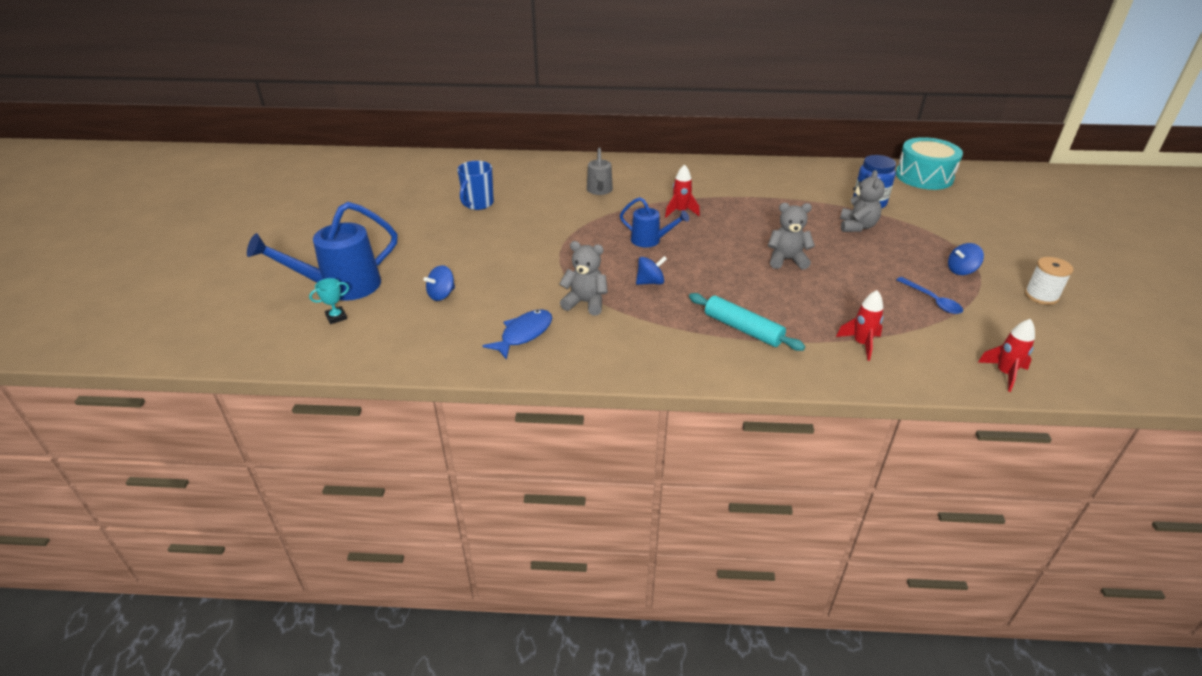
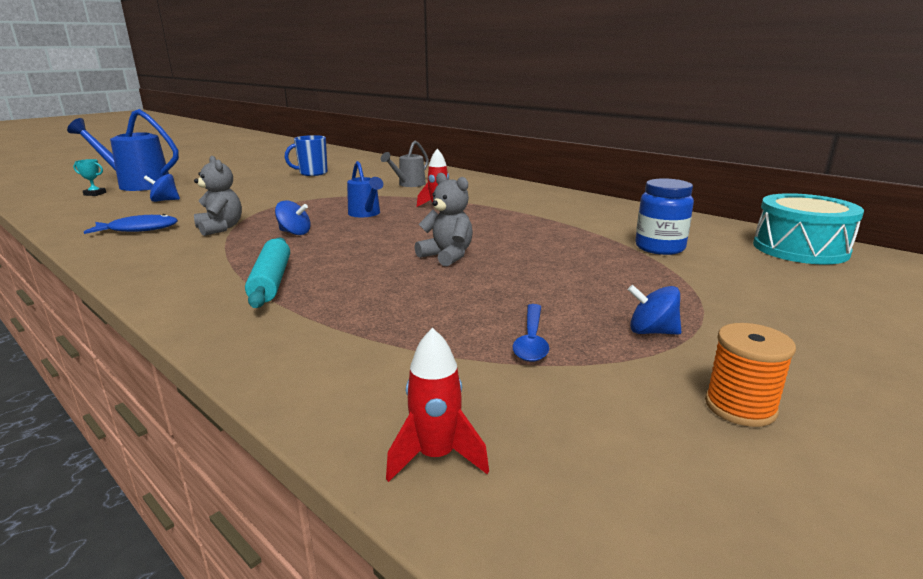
camera: 40 degrees right, 15 degrees down
(857, 226) = (595, 258): grey teddy bear -> none
(861, 344) = (339, 337): red rocket -> none
(1041, 296) = (740, 407): white spool -> orange spool

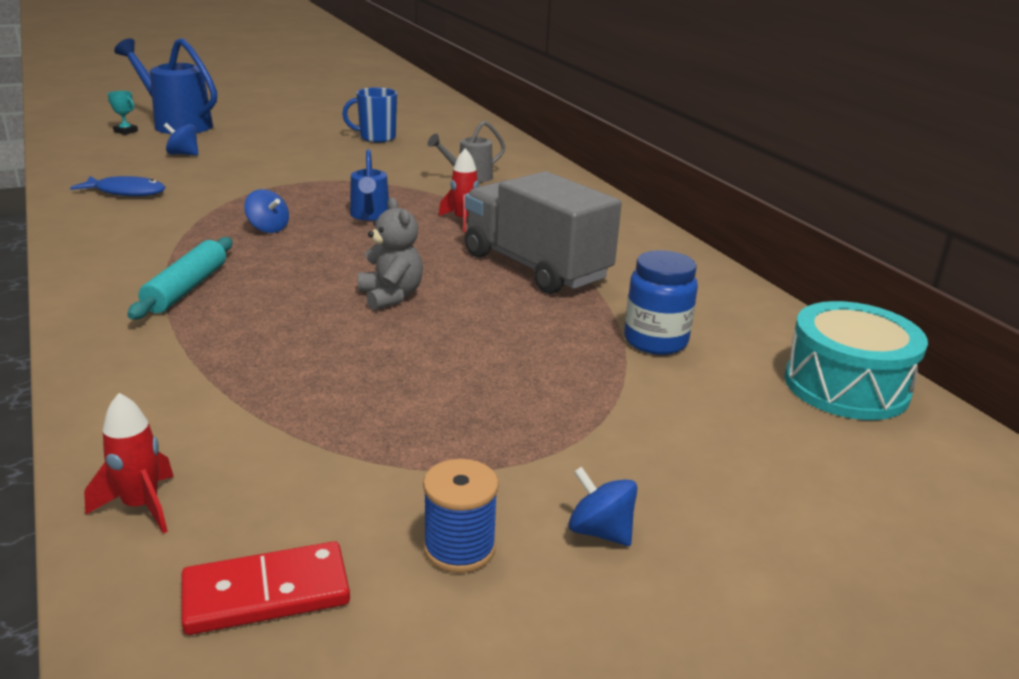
camera: 20 degrees right, 5 degrees up
(220, 228) = (202, 206): grey teddy bear -> none
(523, 223) = (535, 267): none -> grey truck
(531, 340) = (352, 421): blue spoon -> none
(649, 495) = (266, 593): none -> red domino
(651, 332) = (487, 446): blue spinning top -> blue spinning top (600, 531)
(740, 407) = (459, 548): orange spool -> blue spool

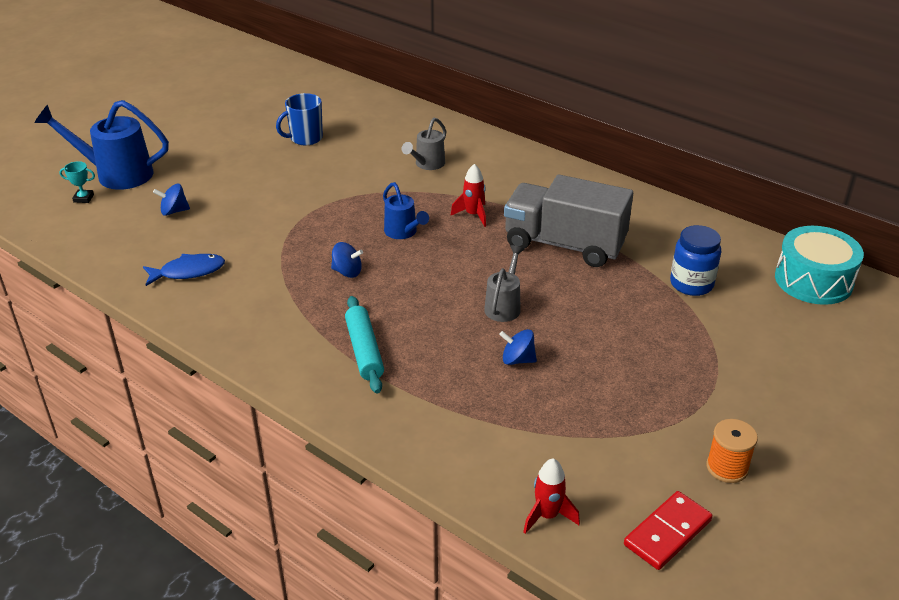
camera: 25 degrees left, 10 degrees up
(391, 296) = (504, 306): grey teddy bear -> grey watering can
(459, 548) = (727, 467): blue spool -> orange spool
(600, 531) = (779, 428): blue spinning top -> blue spinning top (517, 360)

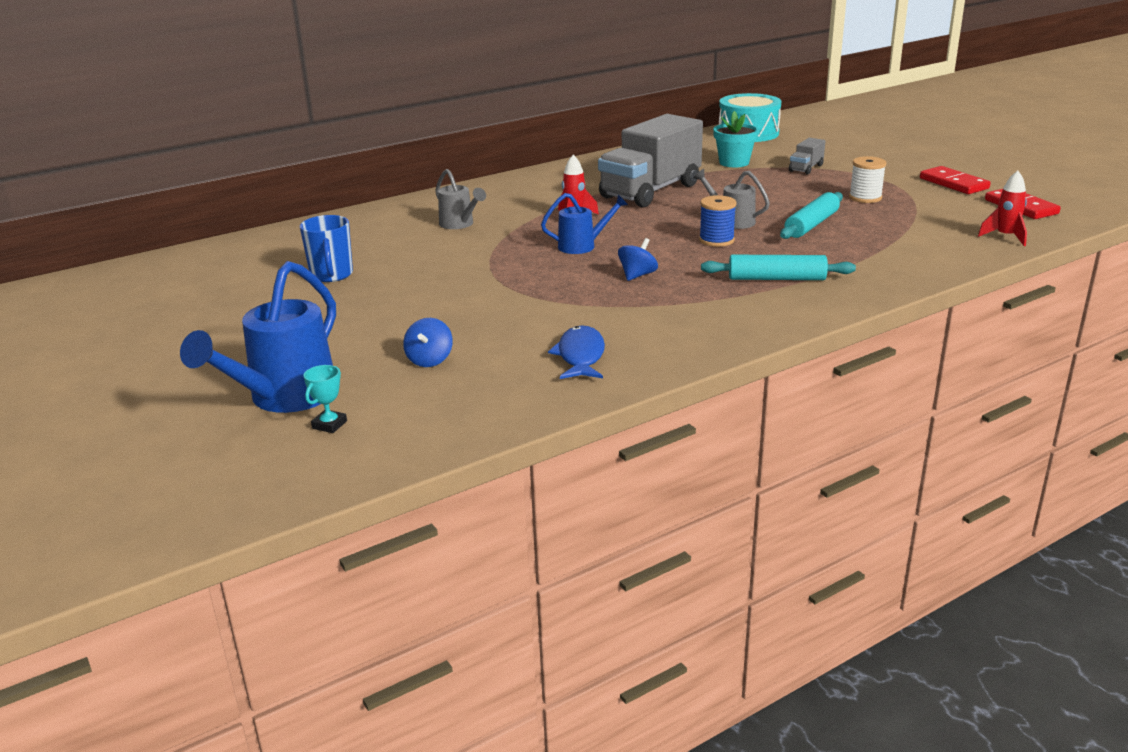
camera: 70 degrees left, 10 degrees down
(447, 303) = (716, 240): none -> blue spool
(517, 360) = (811, 225): blue spinning top -> turquoise rolling pin
(626, 393) = (865, 198): none -> white spool
(691, 284) = (734, 162): blue jar -> turquoise flower pot
(706, 338) = (806, 168): none -> grey truck
(727, 467) = (954, 183): orange spool -> red domino

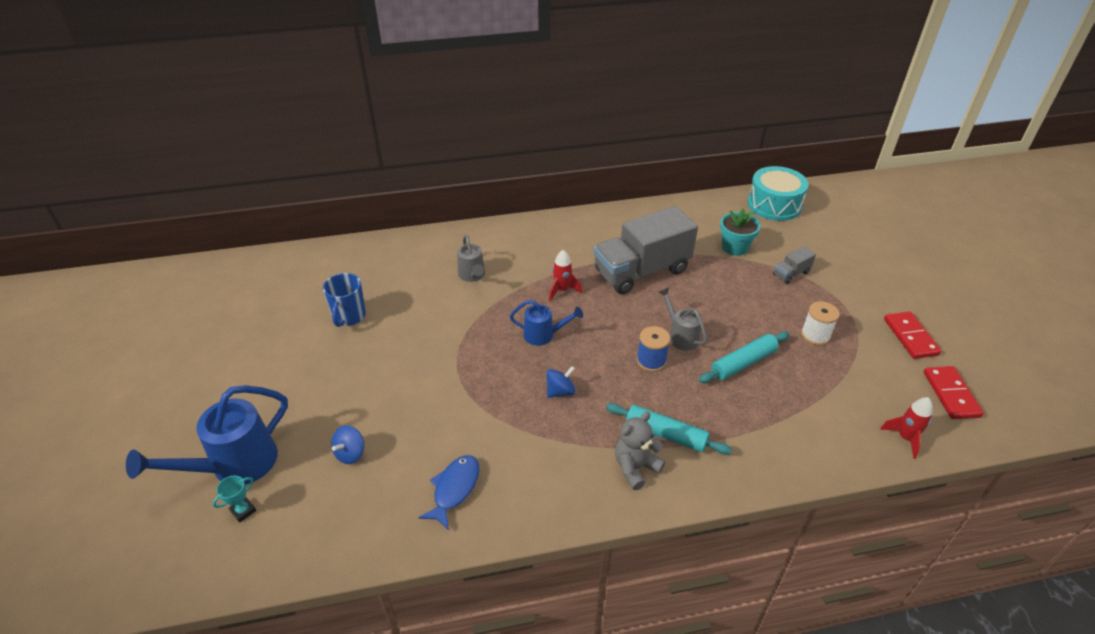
camera: 20 degrees right, 15 degrees up
(766, 303) = (635, 468): none -> grey teddy bear

